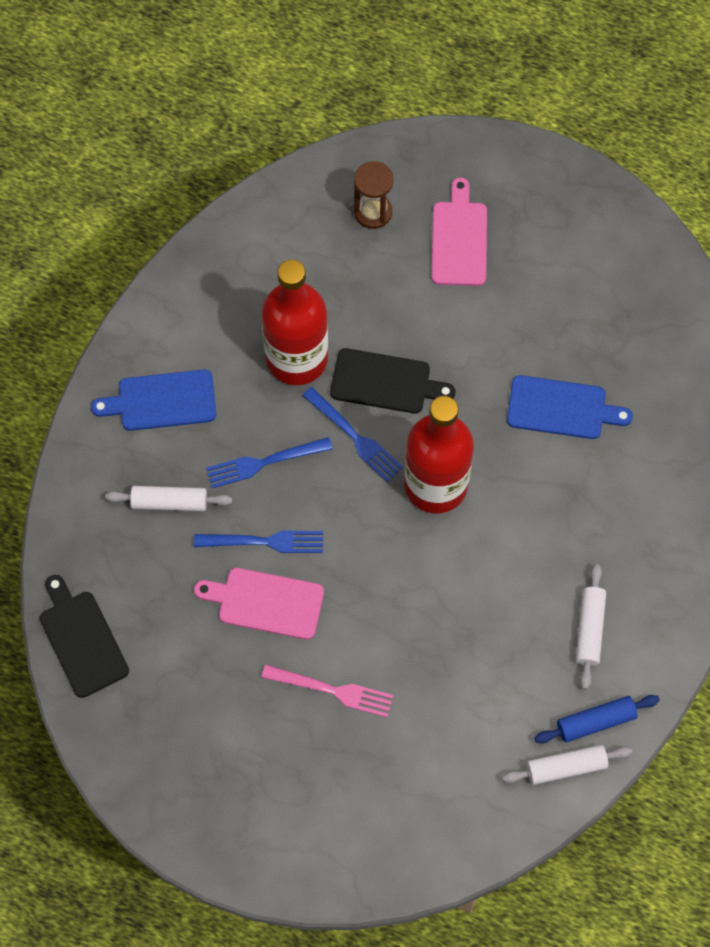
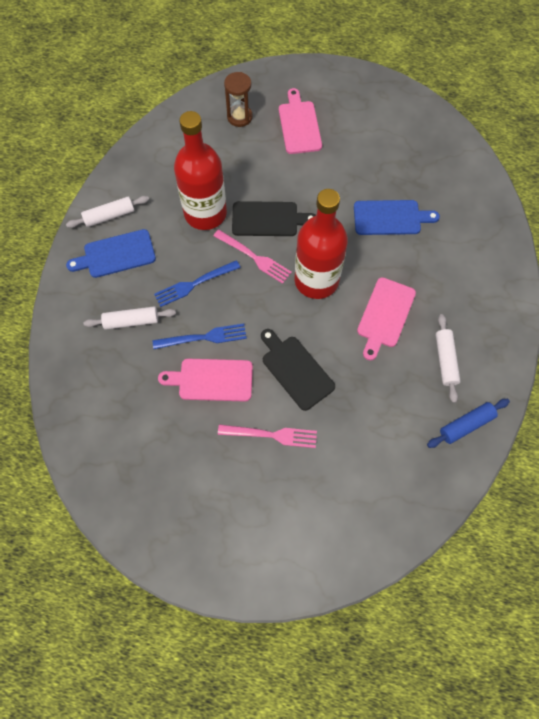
camera: 10 degrees left, 0 degrees up
(82, 639) = (80, 429): black cutting board -> black cutting board (295, 370)
(354, 437) = (254, 257): blue fork -> pink fork
(520, 552) = (385, 315): none -> pink cutting board
(566, 767) = (453, 462): white rolling pin -> white rolling pin (109, 216)

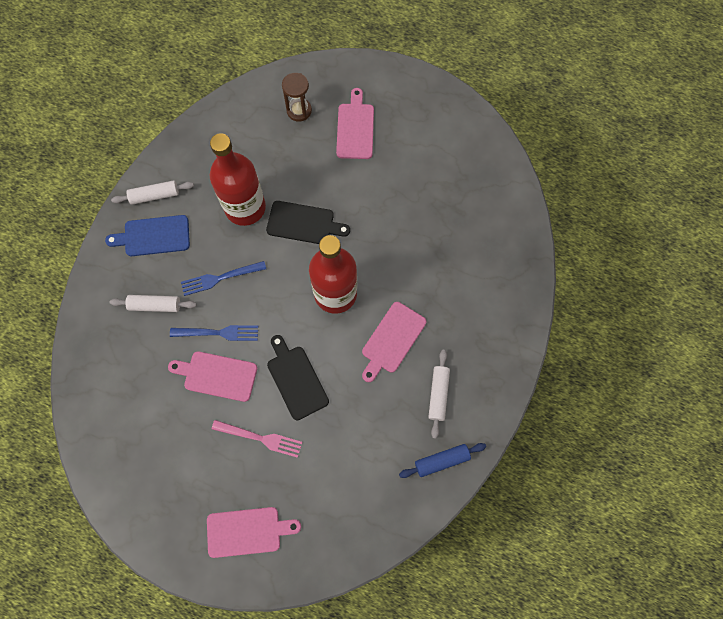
camera: 10 degrees right, 5 degrees up
(254, 257) = (282, 260): pink fork -> none
(279, 534) = (247, 531): none -> pink cutting board
(390, 218) = (421, 241): blue cutting board -> none

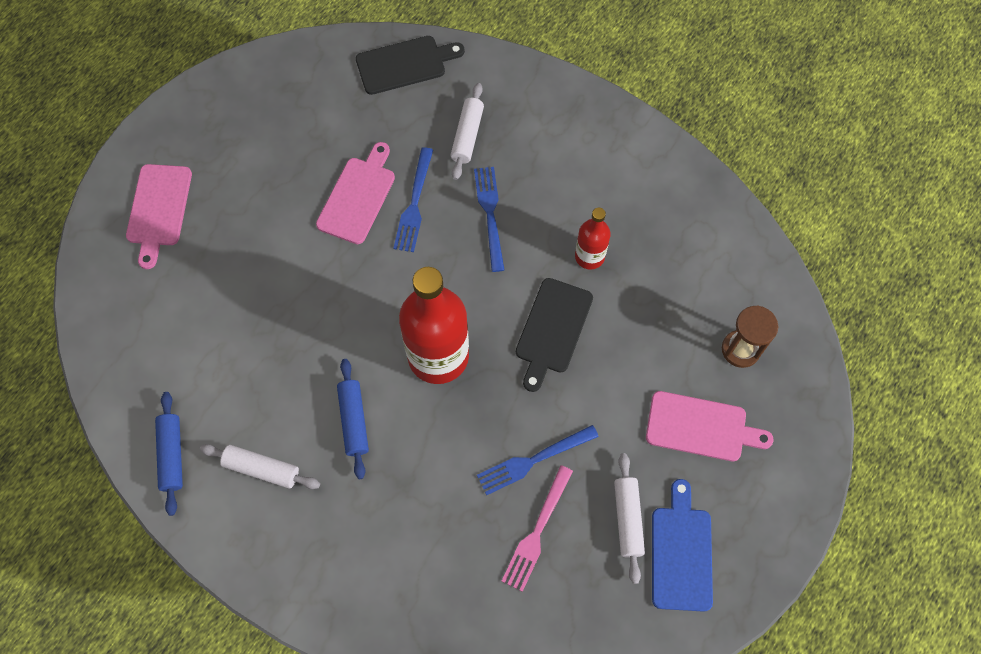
camera: 100 degrees right, 5 degrees down
(153, 236) = (565, 141): blue cutting board -> blue cutting board (681, 553)
(155, 196) = (624, 147): white rolling pin -> white rolling pin (627, 519)
(245, 207) = (589, 256): red bottle -> red bottle, size x0.51
(260, 438) = (265, 236): pink fork -> pink fork (537, 531)
(296, 379) = (329, 288): black cutting board -> black cutting board (405, 64)
(392, 340) = (354, 420): pink cutting board -> blue rolling pin
(396, 222) = (533, 460): none -> blue fork

